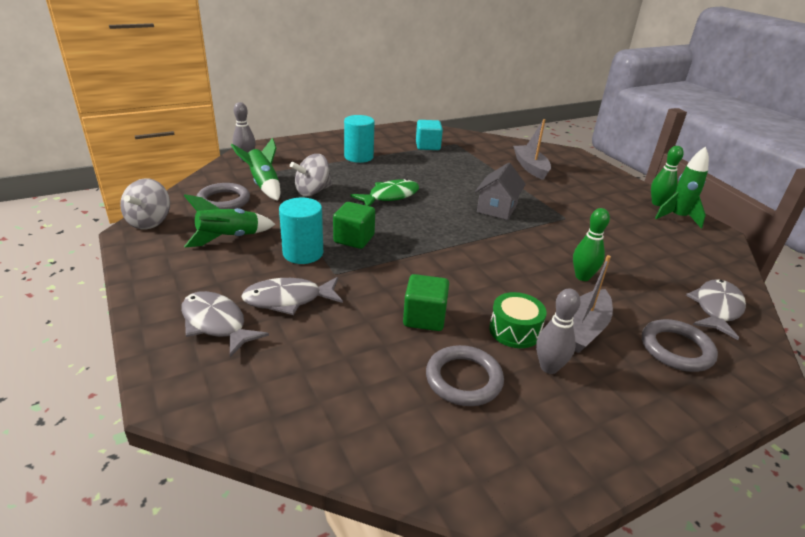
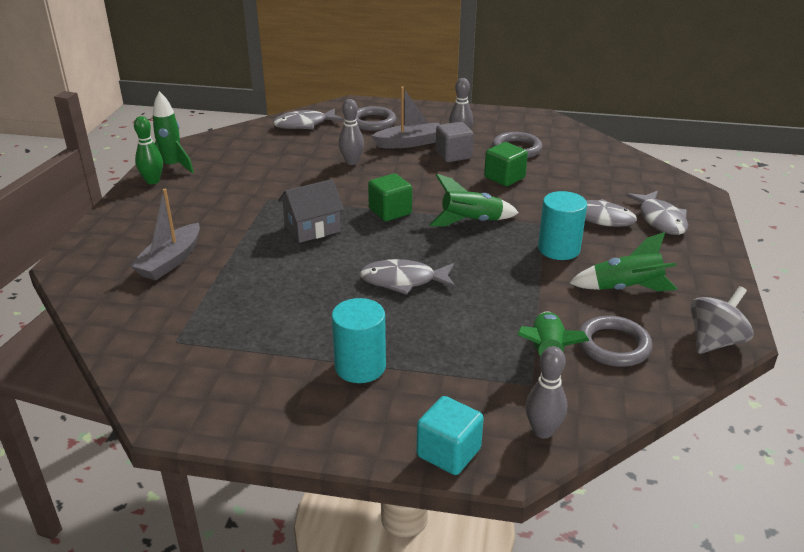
camera: 140 degrees left, 0 degrees up
(312, 191) = (489, 321): grey spinning top -> none
(354, 239) = (498, 246): green cube -> green cube (390, 212)
(390, 196) = (403, 281): green fish -> grey fish
(397, 252) = (471, 222): none -> green rocket
(427, 146) = (225, 351): turquoise cube -> turquoise cube (448, 452)
(514, 330) = (453, 155): green drum -> grey cube
(582, 277) = (352, 162): green bowling pin -> grey bowling pin

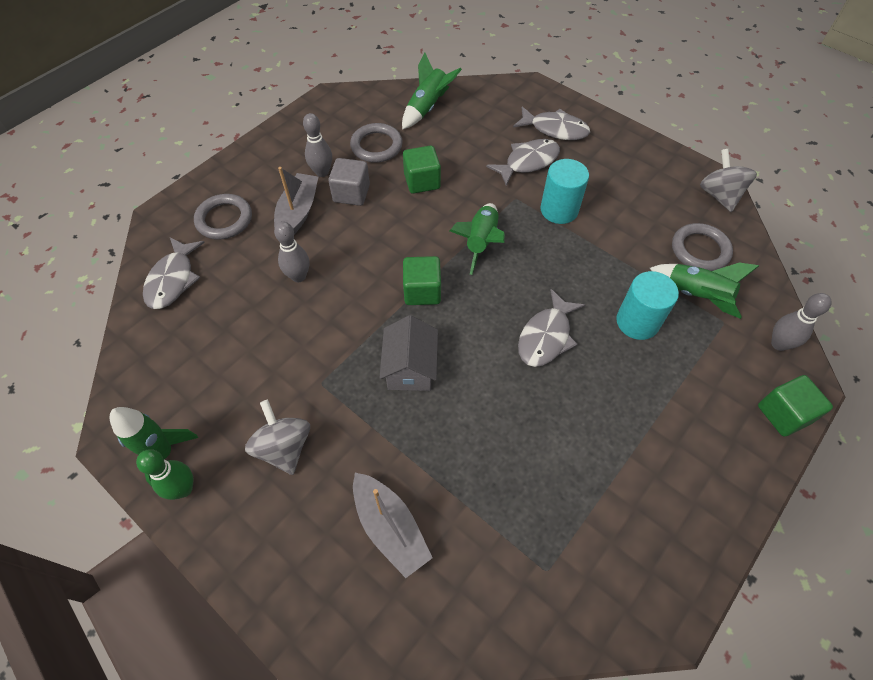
camera: 60 degrees left, 25 degrees up
(206, 203) = (284, 447): none -> grey spinning top
(360, 366) = (656, 426): turquoise cylinder -> turquoise cylinder (637, 322)
(448, 452) = (783, 414): turquoise cube -> green cube
(626, 289) = (635, 203): green rocket -> green rocket (427, 107)

